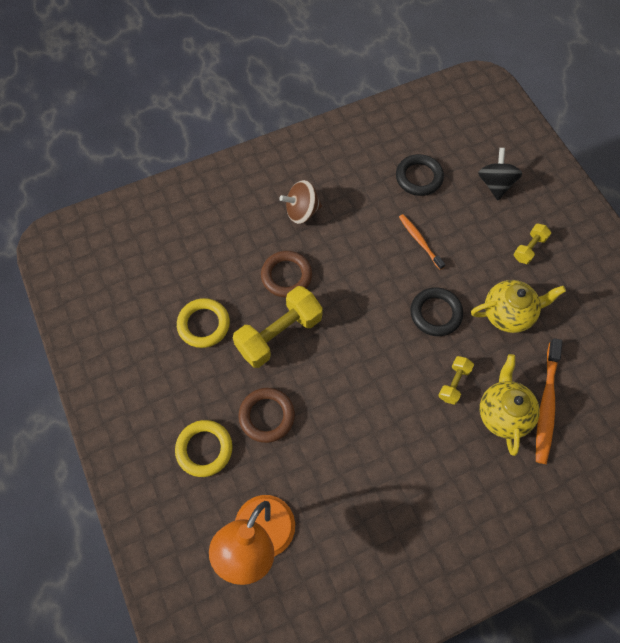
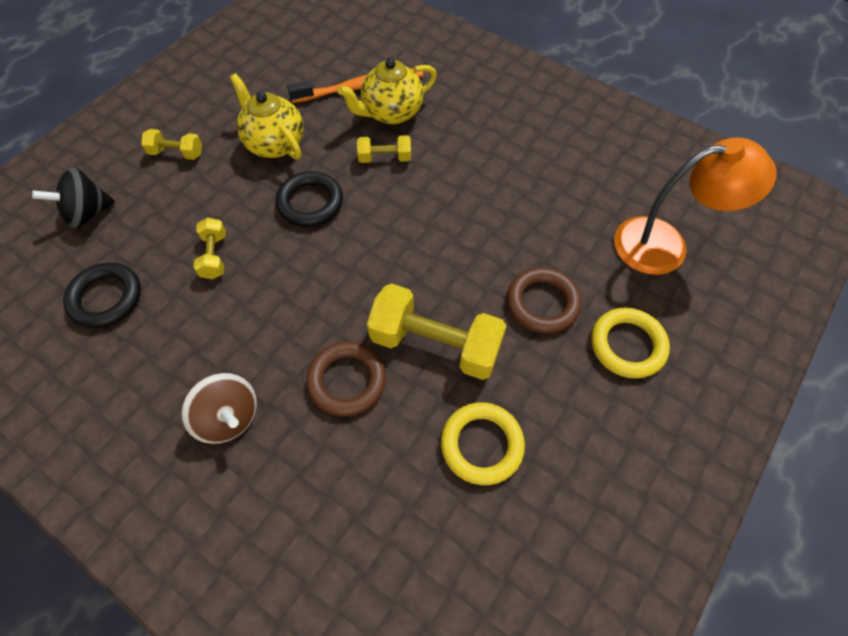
camera: 120 degrees left, 5 degrees down
(419, 241) = (214, 256): orange toothbrush -> yellow dumbbell

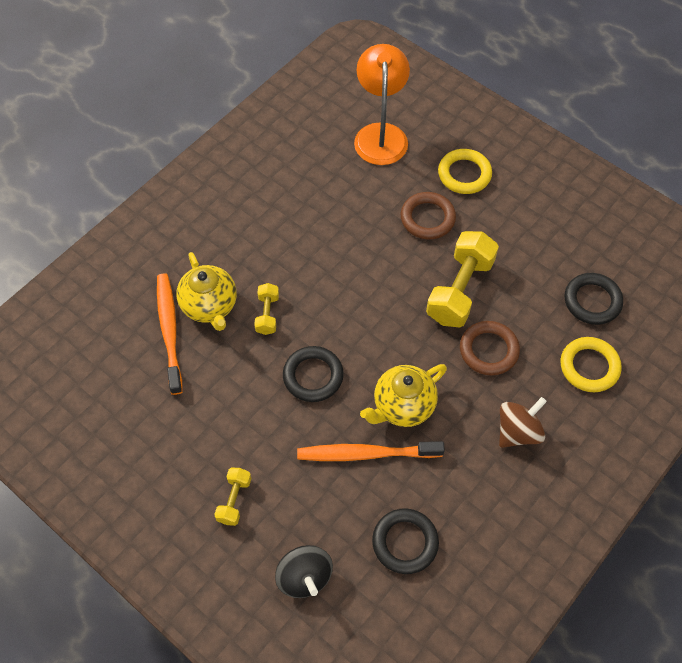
camera: 85 degrees left, 0 degrees up
(214, 256) = (366, 454): yellow dumbbell -> orange toothbrush
(274, 143) = (234, 408): yellow teapot -> yellow teapot (402, 406)
(435, 526) = (592, 301): none -> black ring
(482, 445) = (537, 269): yellow ring -> yellow ring (589, 367)

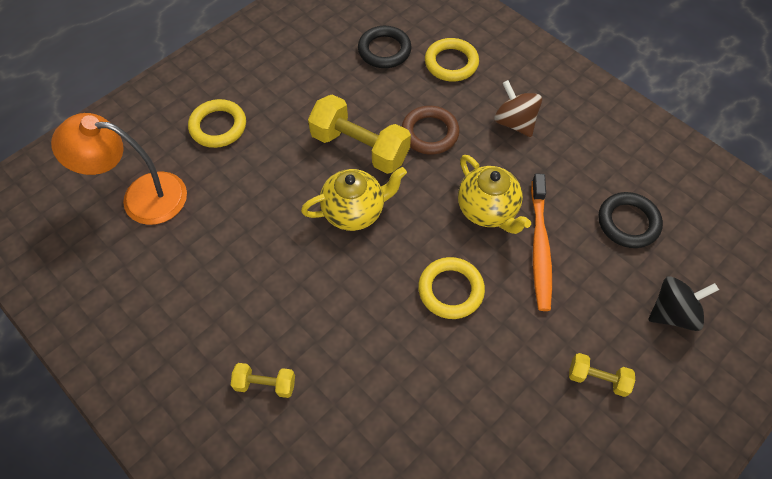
camera: 85 degrees left, 0 degrees up
(169, 331) = (380, 451): orange toothbrush -> none
(210, 306) = (350, 399): yellow teapot -> yellow teapot (355, 211)
(267, 314) = (368, 333): yellow dumbbell -> yellow dumbbell (265, 384)
(313, 376) = (450, 290): black ring -> yellow ring
(427, 218) = (267, 165): brown ring -> none

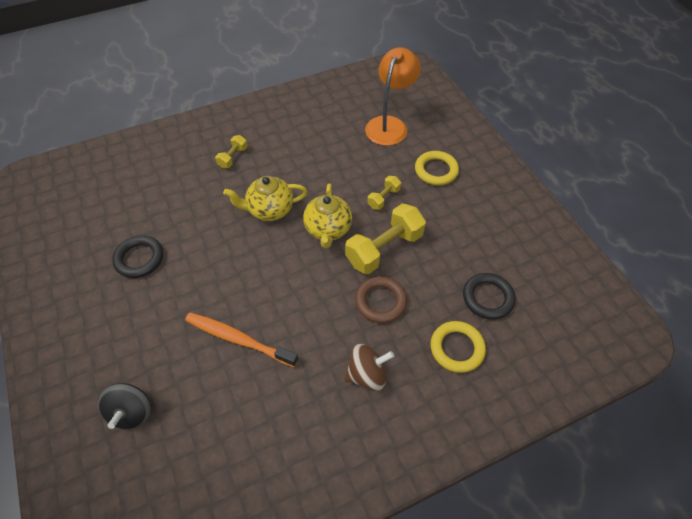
camera: 110 degrees right, 5 degrees down
(450, 290) = (237, 266): yellow ring -> none
(488, 210) = (288, 315): yellow teapot -> yellow teapot (269, 210)
(597, 378) = (123, 330): yellow dumbbell -> yellow dumbbell (383, 198)
(628, 222) = (223, 422): black ring -> black ring (139, 259)

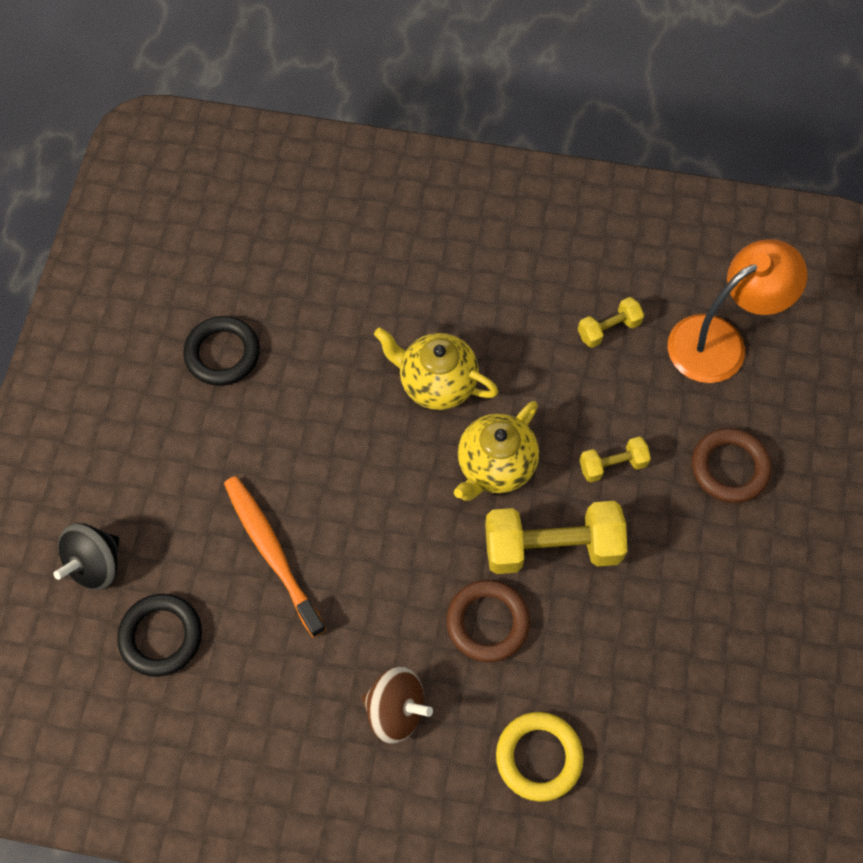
camera: 35 degrees right, 10 degrees up
(233, 157) = (443, 261): yellow dumbbell -> yellow dumbbell (608, 329)
(436, 170) = (729, 468): yellow ring -> brown ring
(487, 298) = (640, 717): black ring -> black ring (161, 636)

